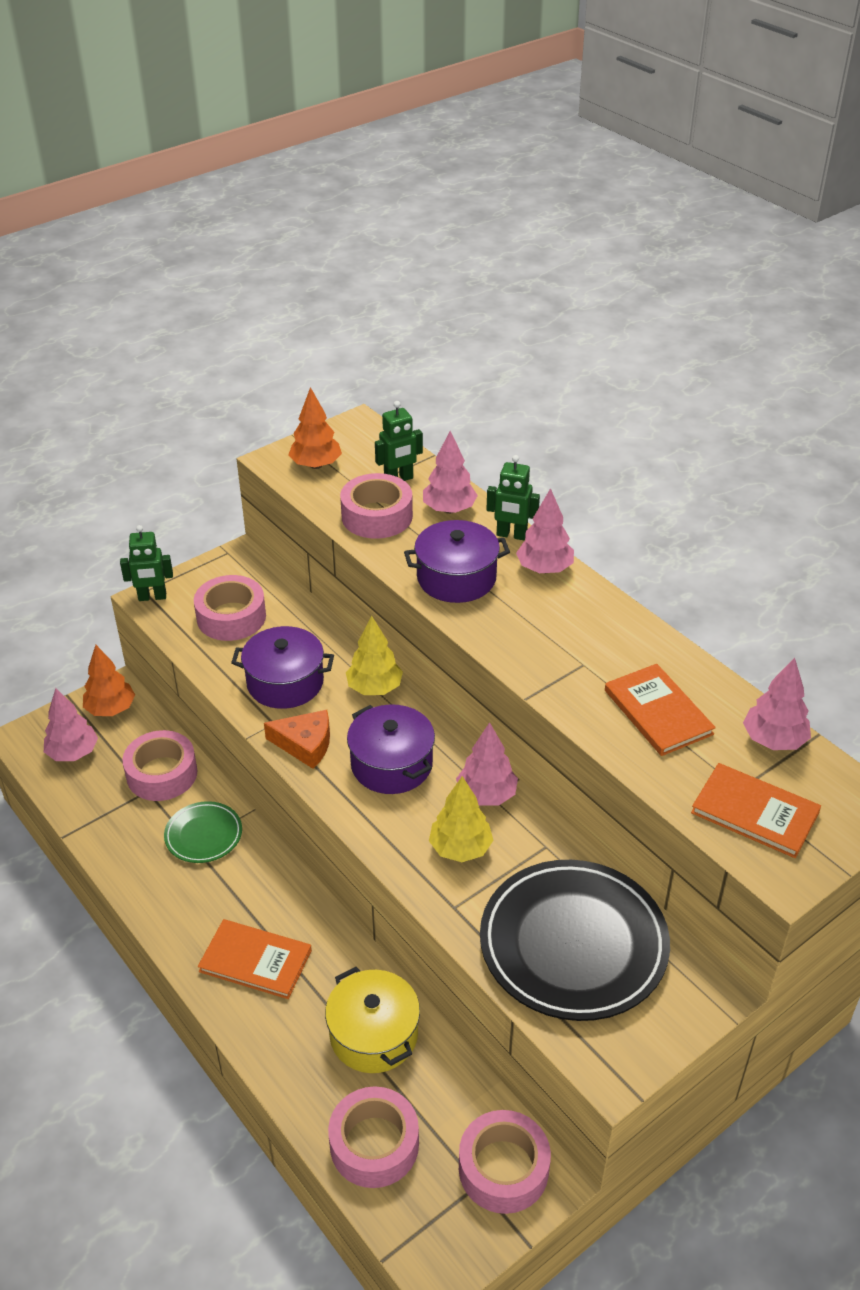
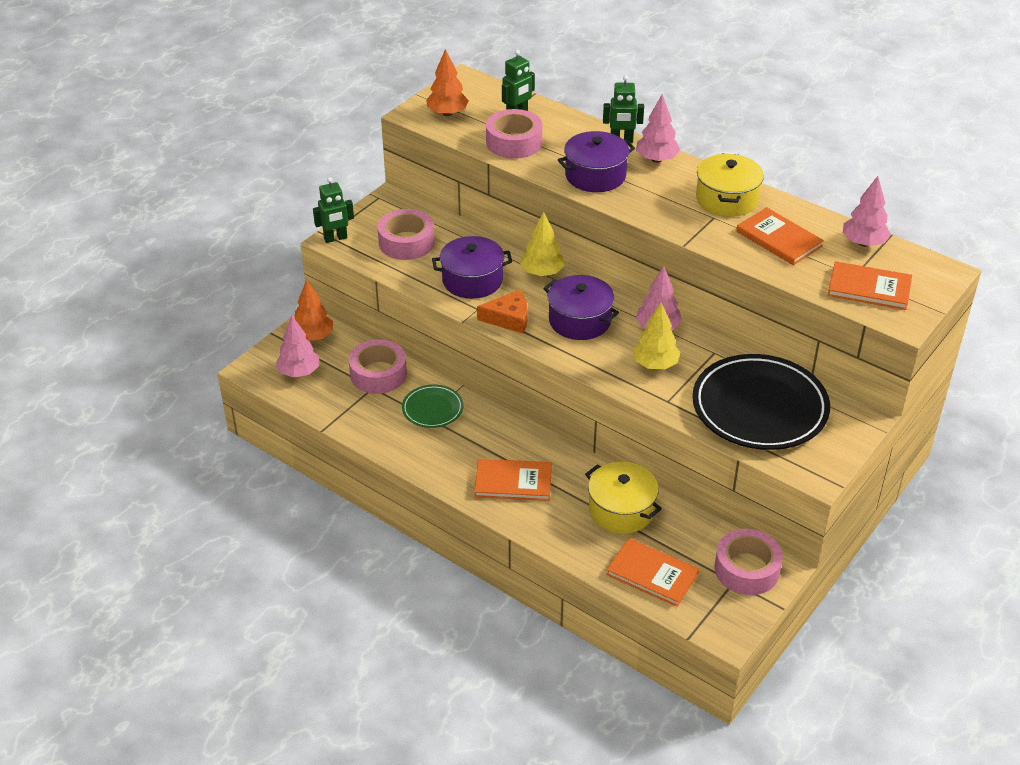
camera: 15 degrees left, 0 degrees up
(374, 1144) = (652, 574): pink tape -> orange book
(449, 509) = (566, 130): pink tree -> none
(612, 641) = (727, 199): none -> yellow pot

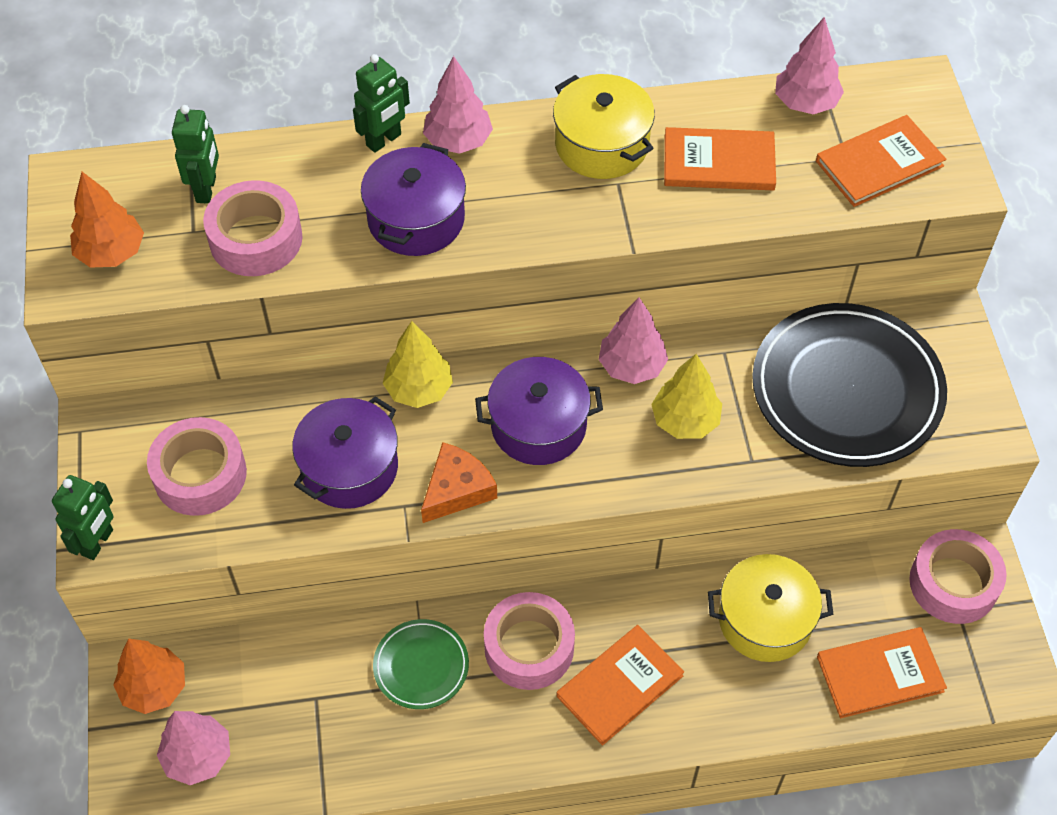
camera: 45 degrees left, 15 degrees up
(378, 374) = (300, 672): pink tape -> pink tape (529, 647)

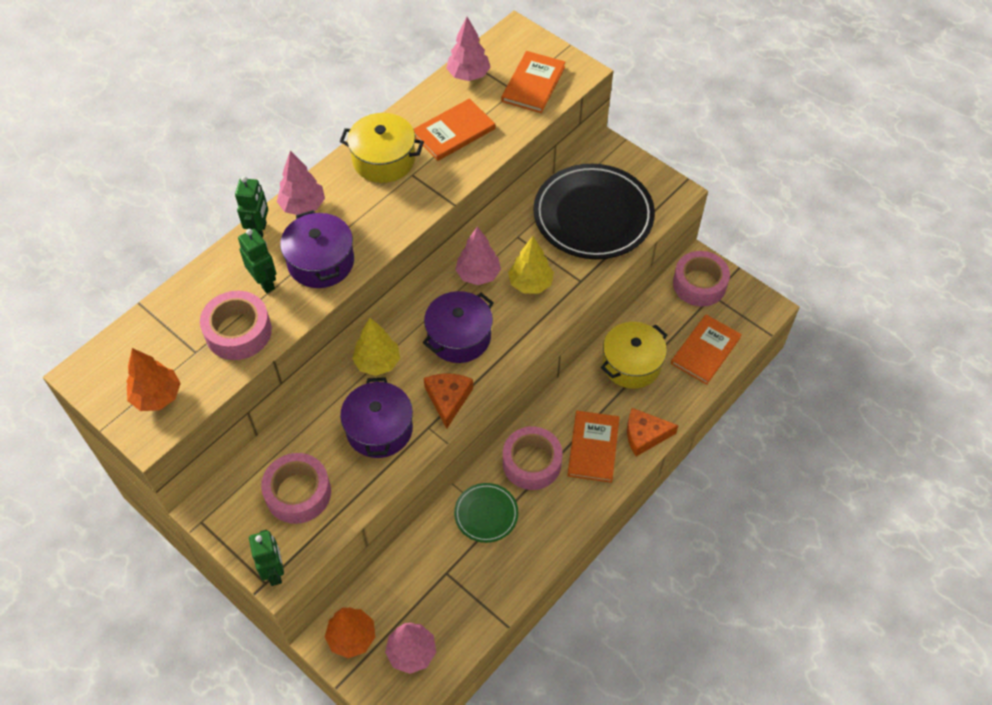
camera: 40 degrees left, 0 degrees up
(206, 189) = (180, 324): green robot -> green robot (265, 282)
(698, 720) = (645, 435): none -> orange cheese

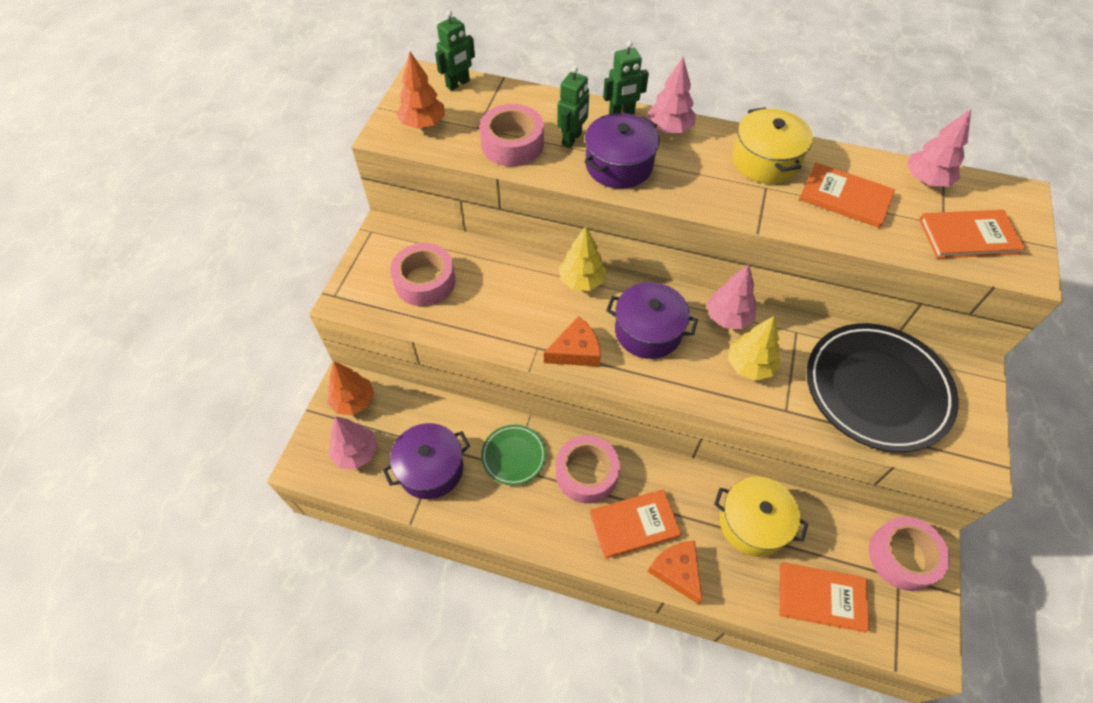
camera: 65 degrees right, 0 degrees up
(274, 572) = (346, 297): green robot -> green robot (458, 84)
(379, 429) = (515, 311): purple pot -> purple pot (430, 469)

